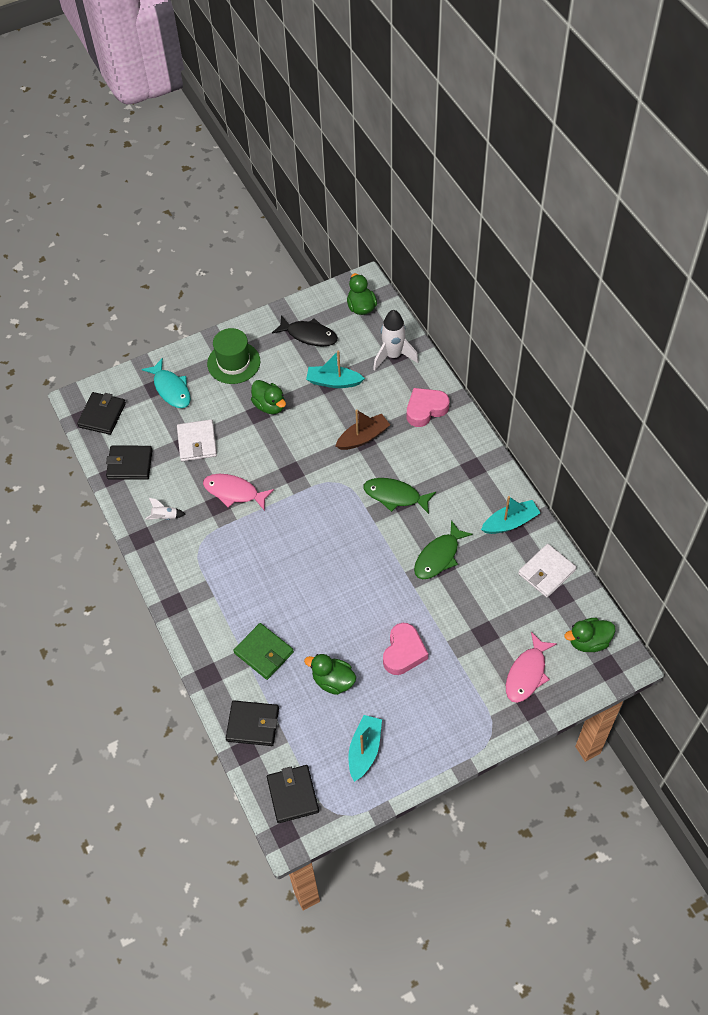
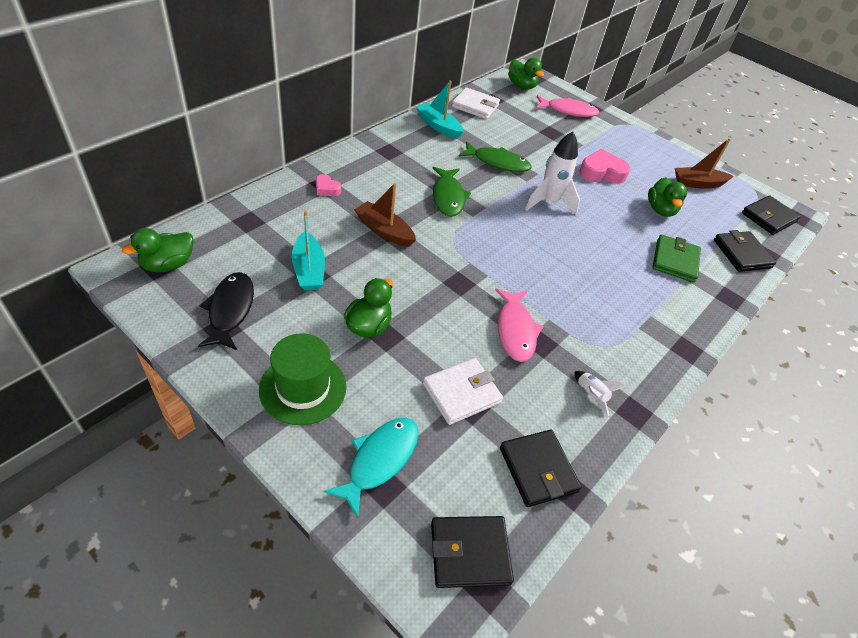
camera: 120 degrees left, 10 degrees down
(364, 750) = (698, 183): turquoise boat -> brown boat
(393, 356) = (252, 223): white rocket -> white rocket (549, 202)
(425, 409) = (327, 189): pink heart -> pink heart, size x0.54

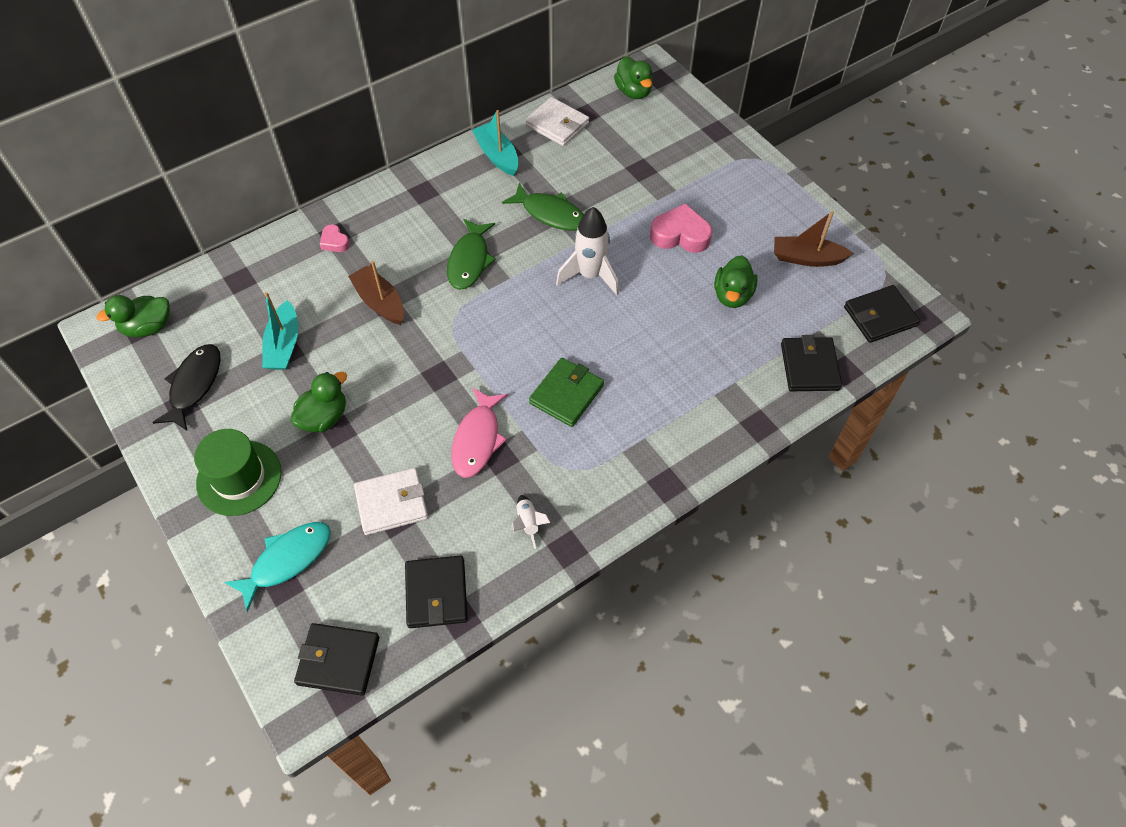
camera: 20 degrees right, 10 degrees up
(568, 111) = (680, 134): pink fish -> none
(675, 261) = (713, 369): green wallet -> green wallet (566, 394)

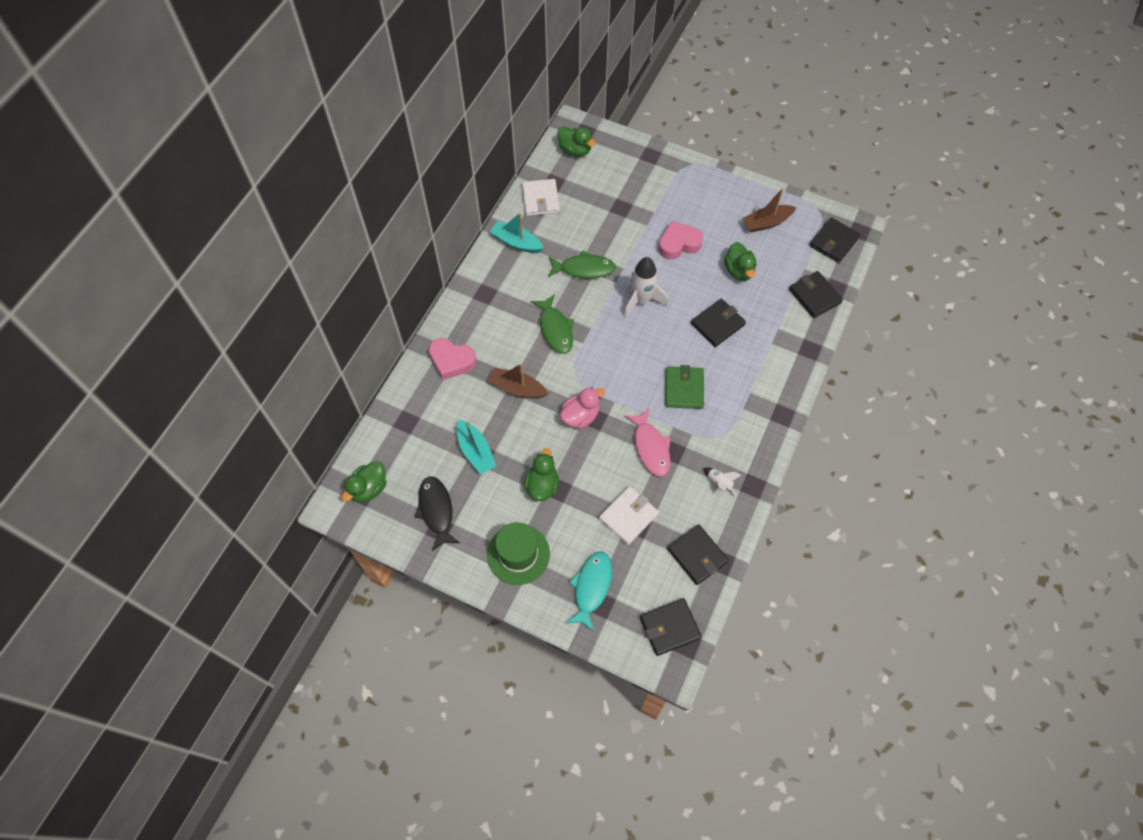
camera: 30 degrees left, 5 degrees up
(334, 242) = (452, 361): pink heart -> pink heart, size x1.86
(424, 365) = (580, 416): none -> pink duck
(557, 124) = (540, 199): white wallet -> white wallet turned 75 degrees clockwise
(662, 342) = (717, 324): none -> black wallet

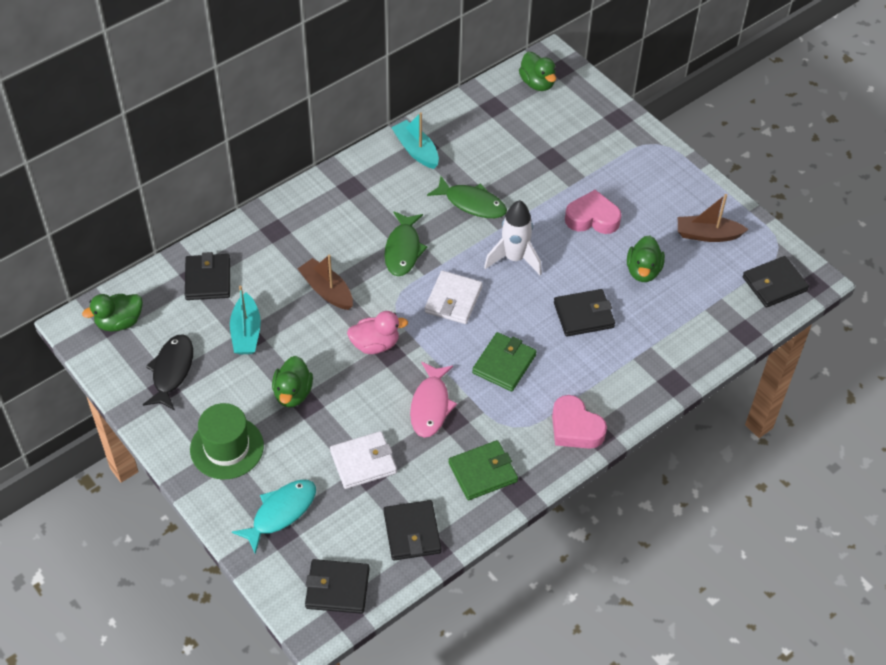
camera: 25 degrees right, 10 degrees down
(452, 361) = (276, 237): pink heart -> pink heart (575, 428)
(540, 199) = (468, 118): white wallet -> white wallet (453, 300)
(542, 485) = (293, 393): green duck -> green duck turned 150 degrees clockwise
(719, 483) = (483, 472): white rocket -> green wallet
(814, 296) = (715, 330): black wallet -> black wallet (208, 279)

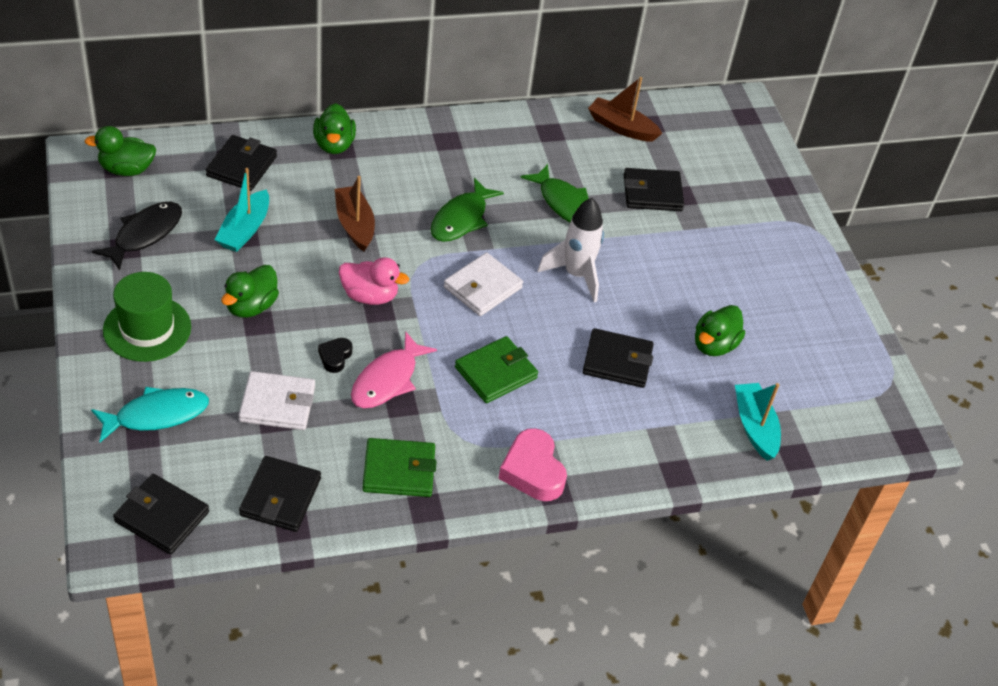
camera: 20 degrees right, 5 degrees down
(381, 405) = (335, 357): none -> black heart
(416, 150) = (538, 133): turquoise boat -> turquoise boat (755, 427)
(537, 83) = (712, 120): green duck -> green duck (334, 145)
(592, 218) = (689, 270): pink heart -> none
(707, 235) = (813, 339): brown boat -> brown boat (621, 127)
(774, 284) = (862, 421): black wallet -> black wallet (652, 193)

